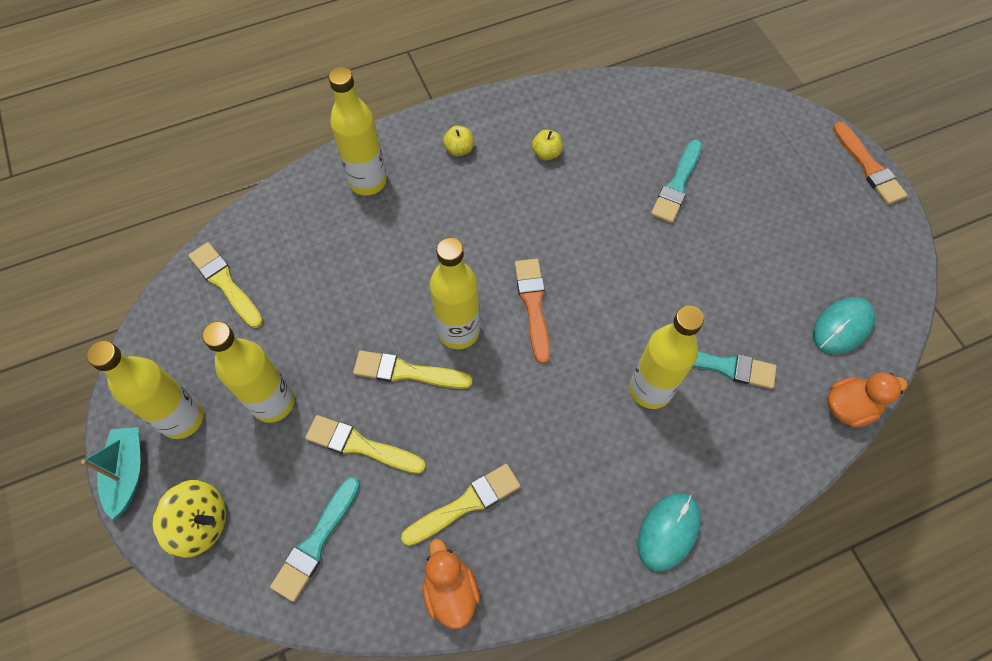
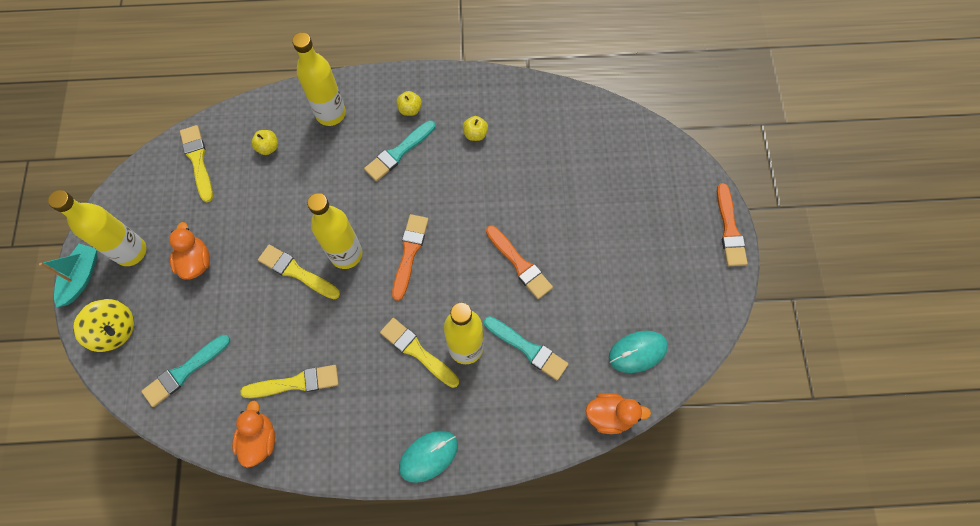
camera: 20 degrees right, 5 degrees up
(273, 402) = (195, 262): yellow bottle -> orange duck
(308, 241) = (268, 147): none -> yellow apple
(360, 445) = (242, 314): yellow brush -> yellow brush (417, 351)
(665, 276) = (519, 264): none -> orange brush
(677, 185) = (565, 193): turquoise brush -> turquoise brush (398, 152)

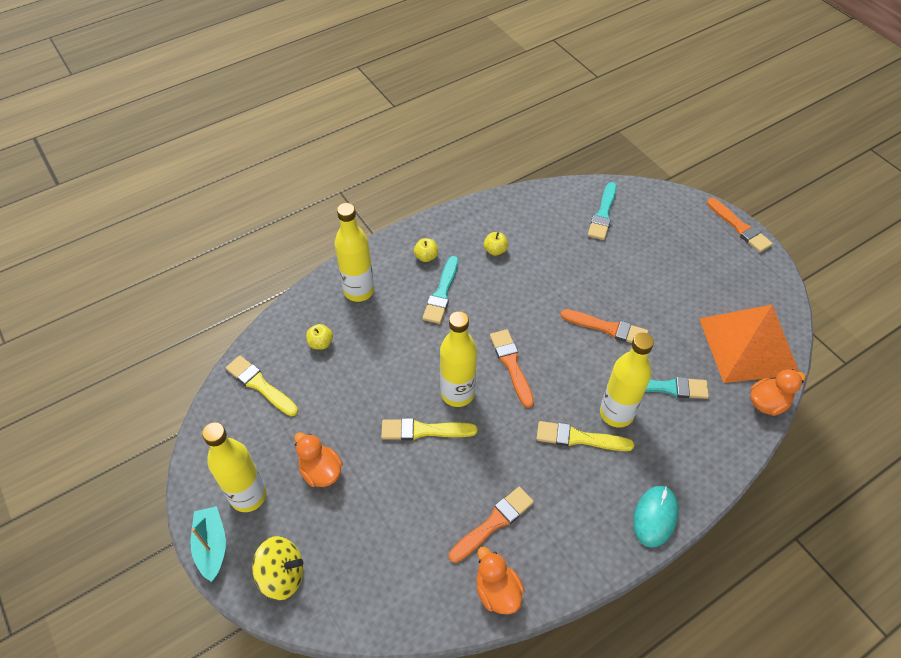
camera: 30 degrees left, 15 degrees down
(184, 371) = (380, 573): turquoise brush -> turquoise brush (603, 214)
(296, 383) = (494, 523): yellow brush -> orange brush
(637, 352) = (748, 345): turquoise mouse -> orange pyramid

